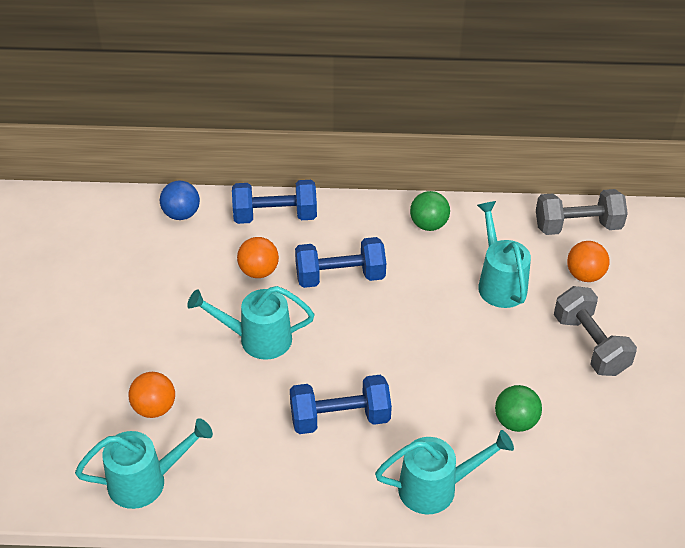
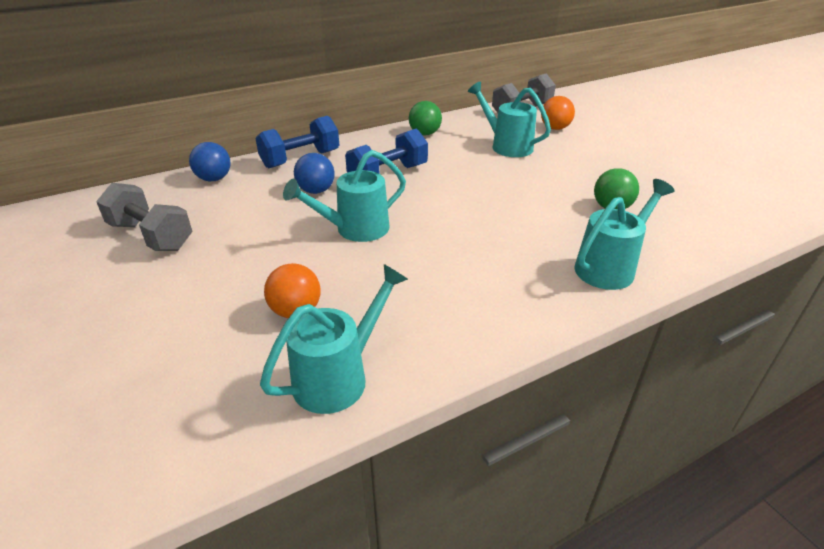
camera: 30 degrees left, 10 degrees down
(258, 271) = (316, 191): orange ball -> blue ball
(340, 418) = (481, 253): blue dumbbell -> none
(590, 344) = (602, 156): grey dumbbell -> grey dumbbell (151, 236)

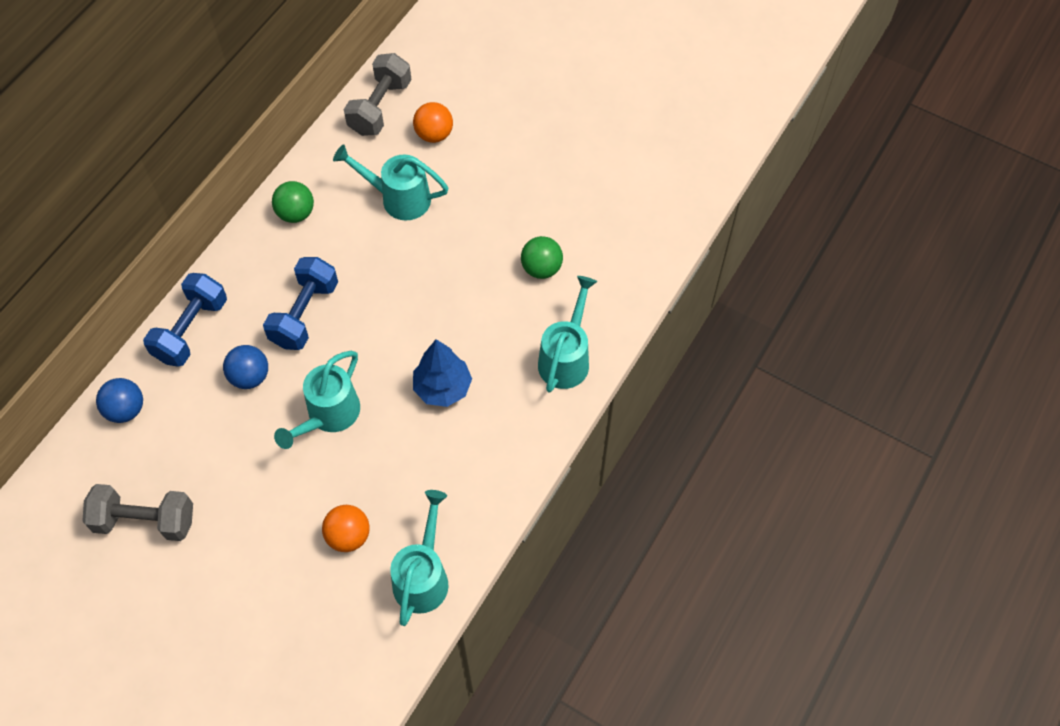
camera: 30 degrees left, 25 degrees up
(469, 246) = (442, 388): none -> blue tree

